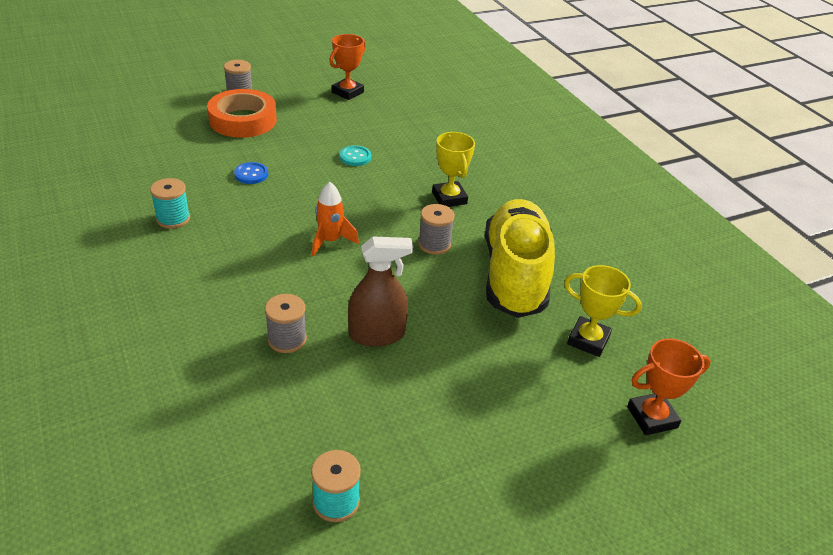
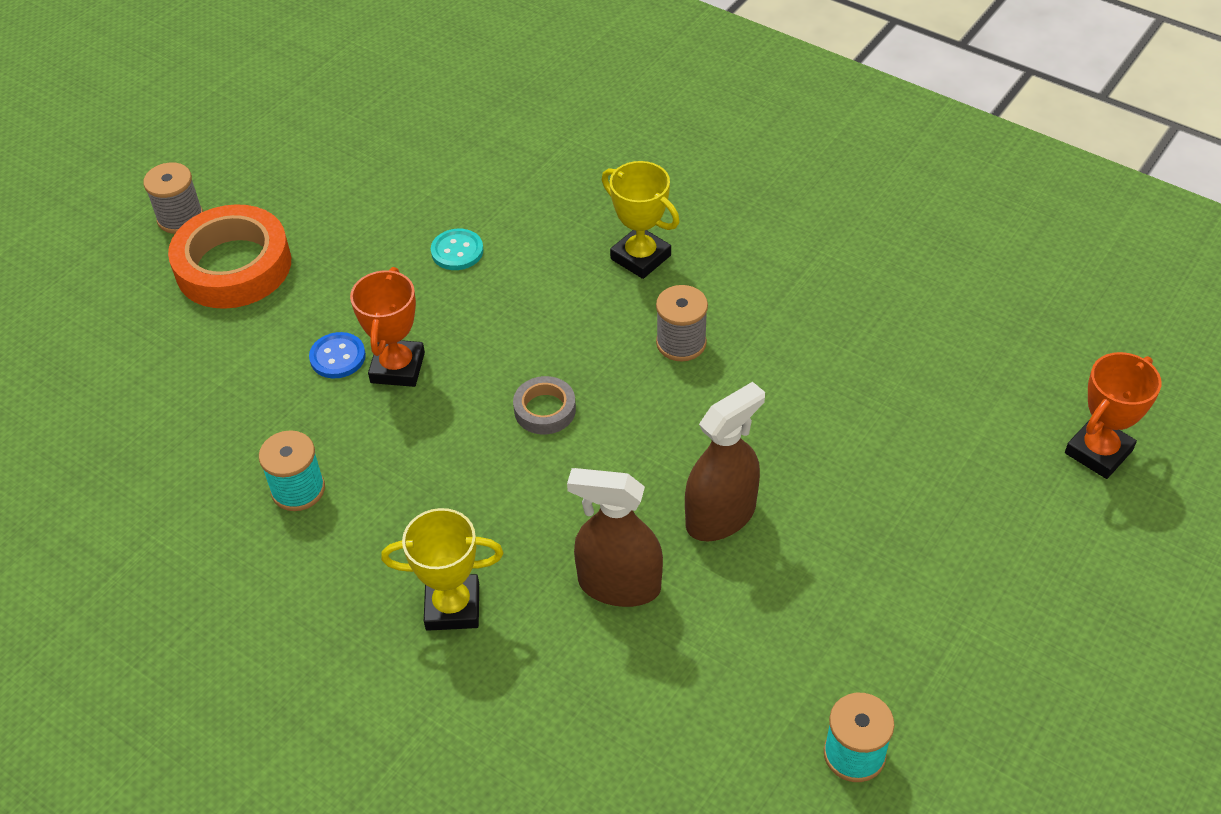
camera: 25 degrees left, 10 degrees up
(287, 339) = (619, 585): grey spool -> brown spray bottle
(330, 241) = (545, 410): orange rocket -> grey tape
(347, 92) = (343, 136): orange trophy -> orange trophy (397, 367)
(514, 275) = (814, 337): yellow shoe -> none
(588, 340) = (963, 386): yellow trophy -> yellow trophy (452, 607)

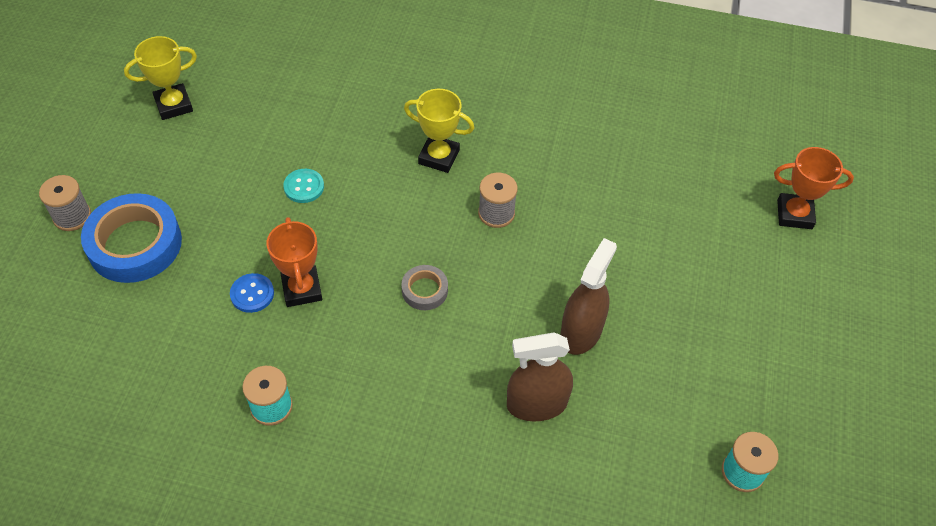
camera: 25 degrees left, 5 degrees up
(233, 266) = (135, 244): orange tape -> blue tape
(452, 607) = (428, 459): yellow trophy -> yellow trophy (174, 105)
(1098, 452) = (794, 214): orange trophy -> orange trophy turned 75 degrees clockwise

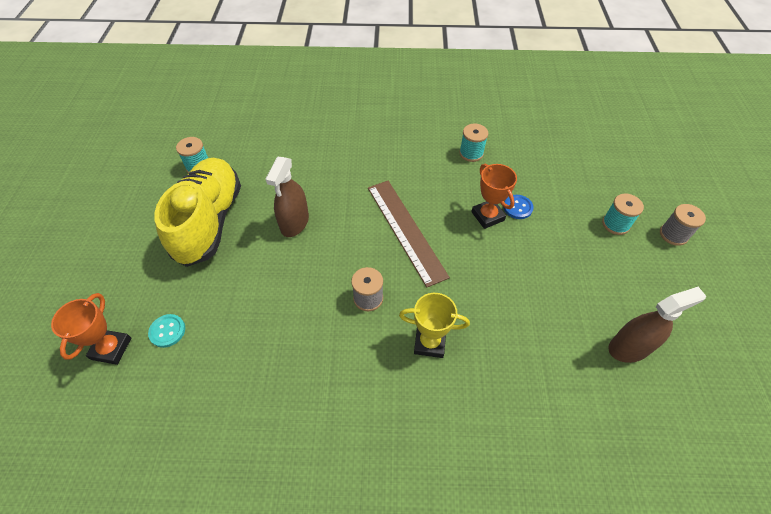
camera: 170 degrees right, 0 degrees up
(135, 244) = (615, 224): blue tape -> turquoise spool
(174, 105) = (684, 348): yellow trophy -> none
(304, 187) = (527, 290): turquoise button -> turquoise button (167, 331)
(424, 290) = (406, 230): grey tape -> brown ruler
(536, 404) = (319, 179): brown spray bottle -> brown spray bottle (629, 347)
(707, 358) = (209, 221): none -> yellow shoe
(794, 214) = (111, 348): orange trophy -> orange trophy turned 75 degrees counterclockwise

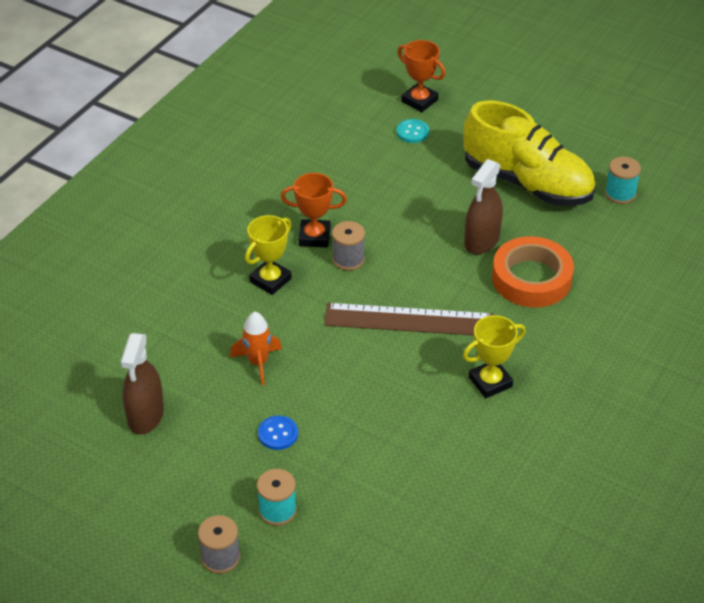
camera: 120 degrees right, 10 degrees down
(294, 223) = (482, 241): brown spray bottle -> brown spray bottle turned 105 degrees counterclockwise
(318, 182) = (531, 278): none -> orange tape
(428, 168) = (490, 382): none -> yellow trophy
(471, 153) = (488, 437): turquoise spool -> none
(487, 216) = (377, 398): orange trophy -> orange trophy (314, 237)
(517, 207) = (369, 432): blue button -> blue button (278, 434)
(518, 301) = (258, 363): none -> orange rocket

